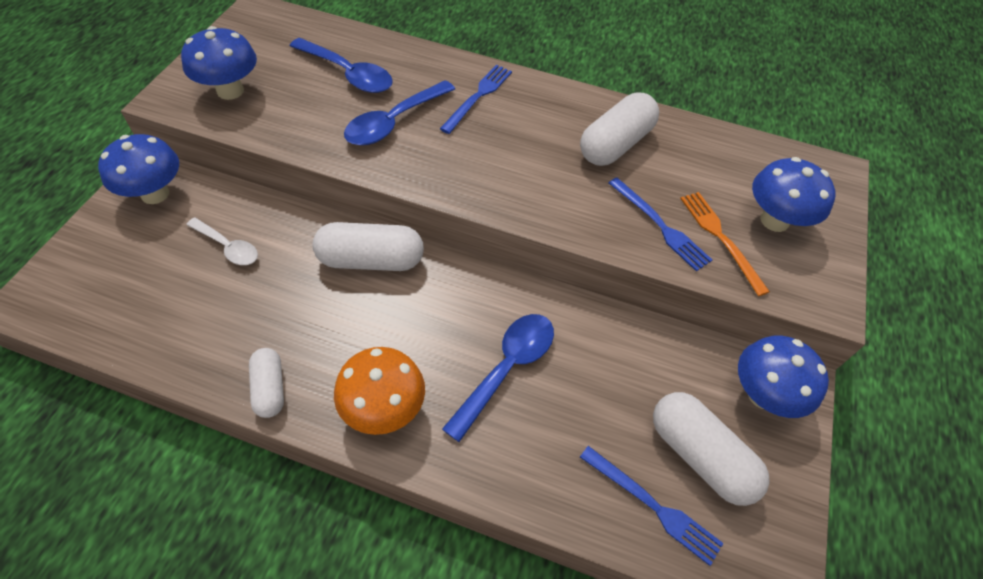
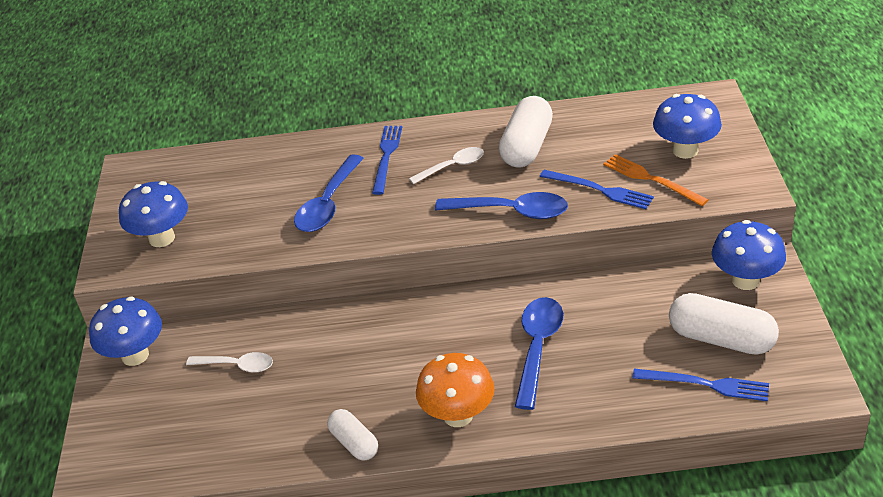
camera: 15 degrees left, 15 degrees down
(348, 74) = (258, 184): blue spoon -> blue spoon (511, 211)
(371, 260) = (370, 323): white capsule -> none
(532, 134) = (453, 166): none -> white spoon

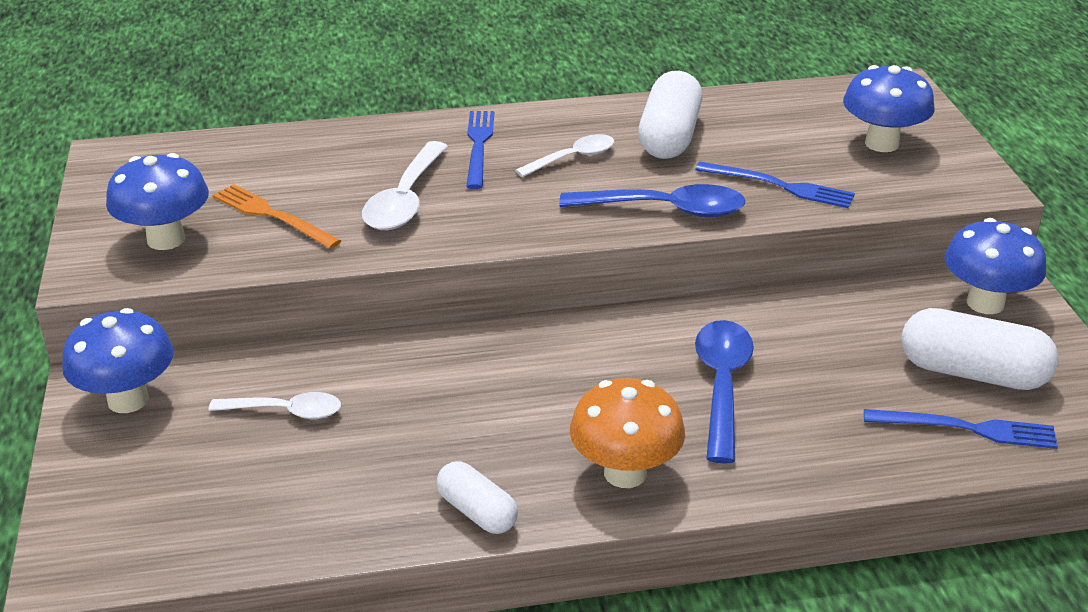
camera: 10 degrees left, 5 degrees down
(328, 204) = (405, 200): blue spoon -> white spoon
(651, 179) = (846, 175): orange fork -> orange fork (272, 216)

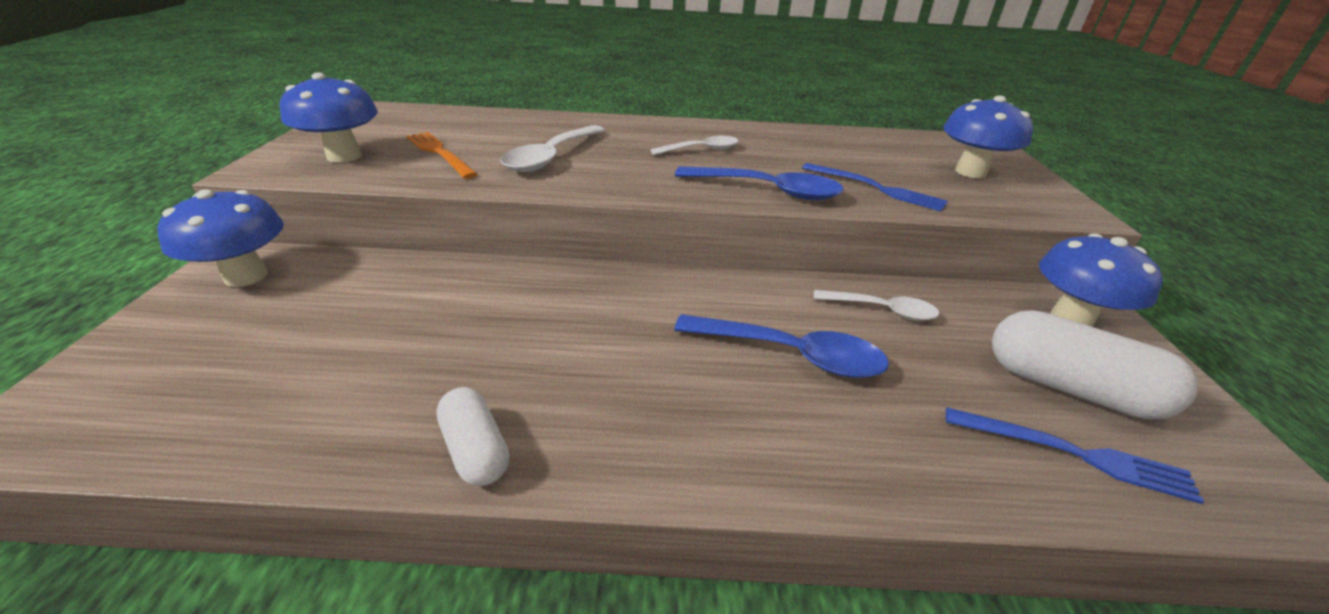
camera: 10 degrees right, 0 degrees up
(286, 411) = (366, 308): white spoon -> white spoon (882, 310)
(479, 146) = (630, 134): blue fork -> none
(625, 473) = (660, 433): orange mushroom -> none
(669, 137) = (785, 147): white capsule -> none
(722, 385) = (791, 354): blue spoon -> blue spoon turned 90 degrees clockwise

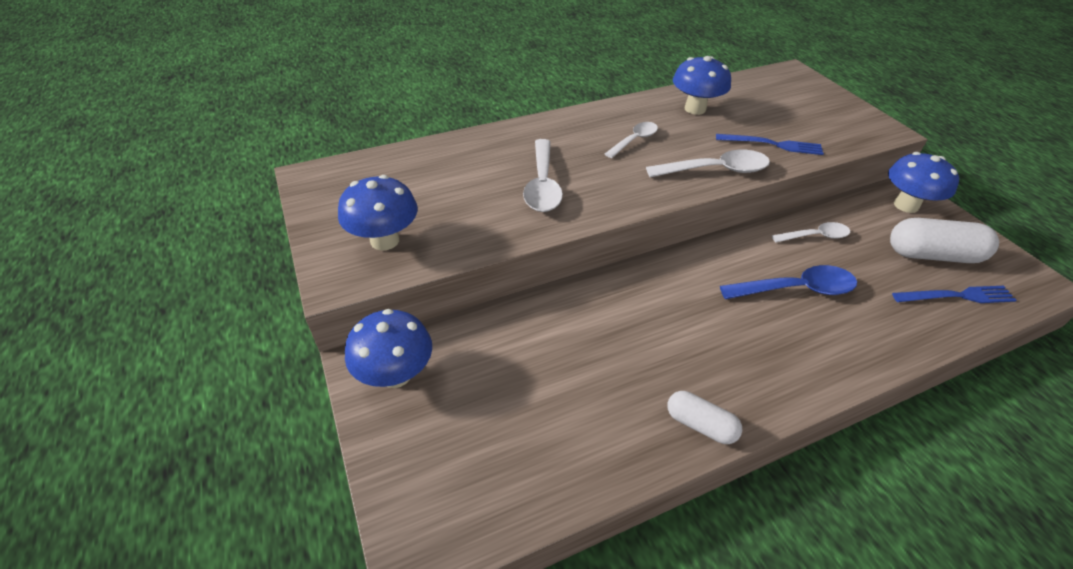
camera: 25 degrees left, 10 degrees up
(439, 153) = (455, 210): orange fork -> none
(768, 191) = (715, 170): blue spoon -> white spoon
(970, 172) = (810, 109): blue mushroom -> blue mushroom (695, 109)

